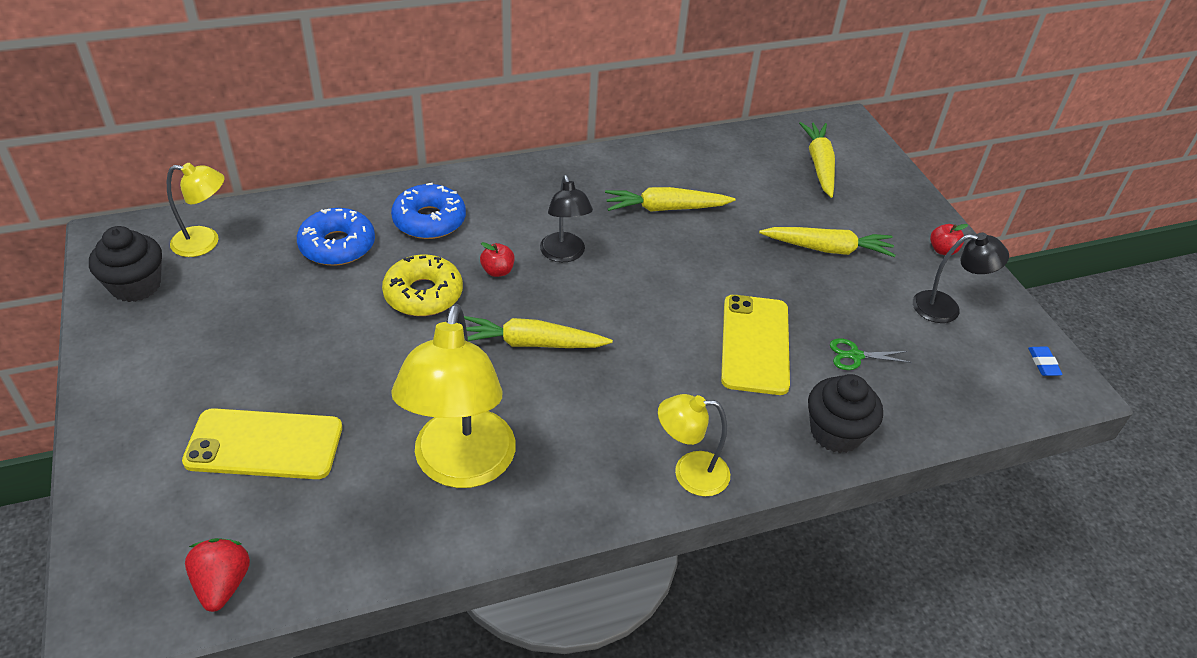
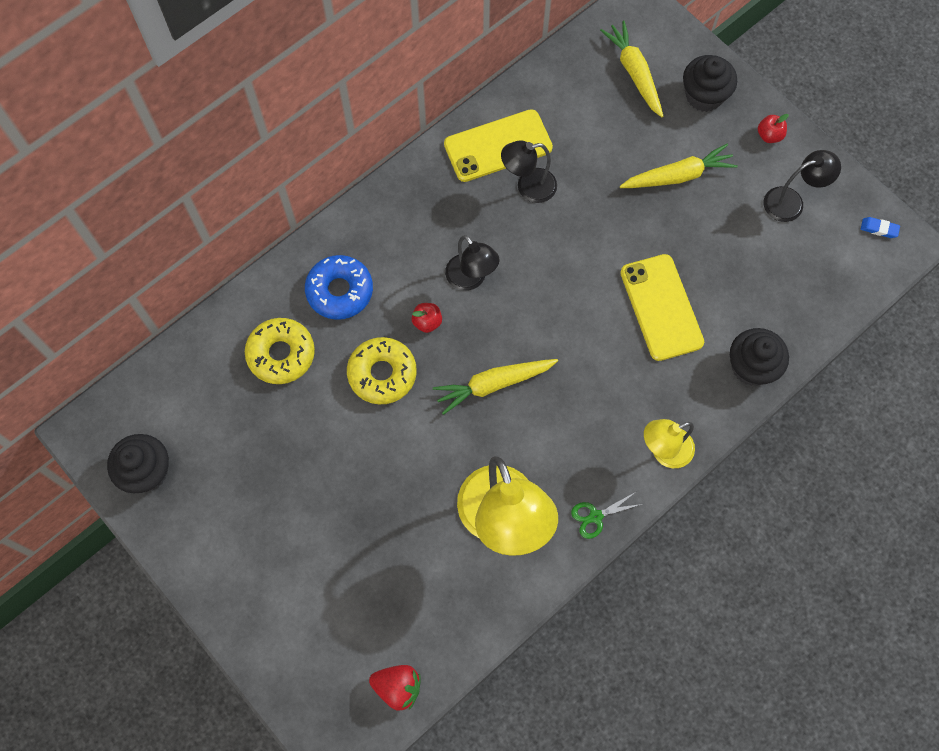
camera: 20 degrees left, 25 degrees up
(205, 242) = (170, 401): yellow lamp -> none
(222, 584) = (398, 687): red strawberry -> red strawberry turned 135 degrees clockwise
(264, 444) = (351, 568): yellow phone -> yellow phone (498, 146)
(337, 245) = (281, 354): blue donut -> yellow donut
(665, 208) = (528, 187): yellow carrot -> black lamp
(855, 356) = (739, 285): green scissors -> green scissors (595, 516)
(884, 201) = (704, 96): none -> black cupcake
(1043, 363) = (879, 229): blue eraser -> blue eraser turned 45 degrees counterclockwise

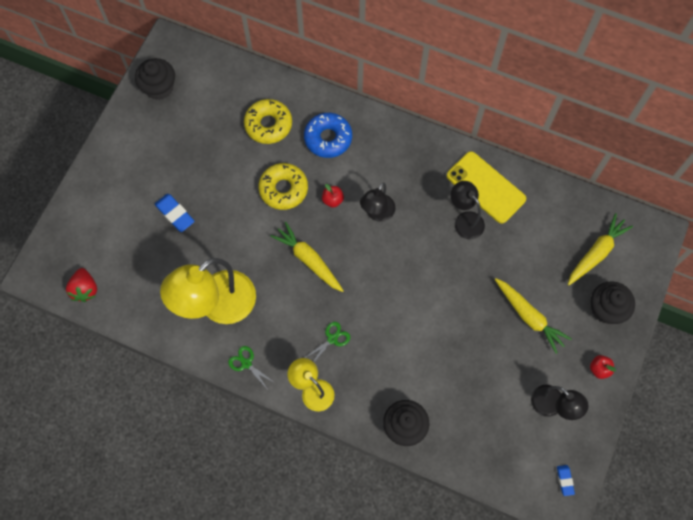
camera: 65 degrees right, 0 degrees up
(347, 524) = (175, 214): none -> blue eraser
(609, 401) = (332, 339): none -> green scissors
(661, 307) = (419, 346): yellow phone -> none

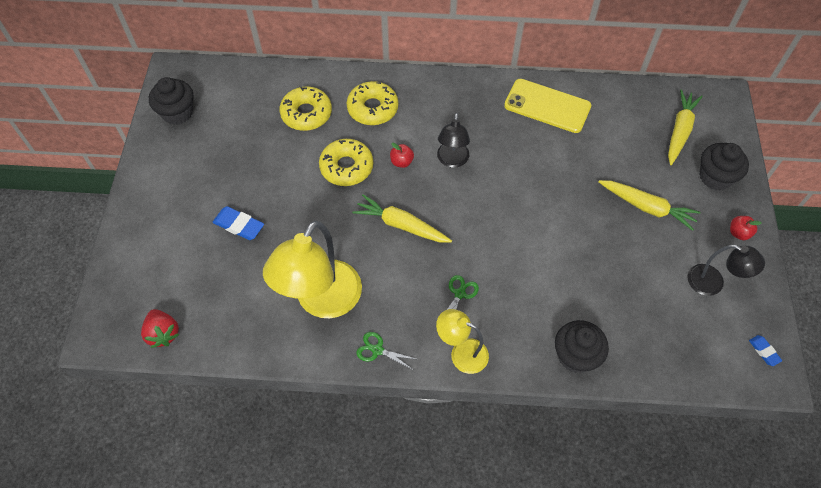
camera: 20 degrees left, 10 degrees down
(328, 138) = (372, 108): blue donut -> yellow donut
(465, 220) = (541, 140): black lamp -> none

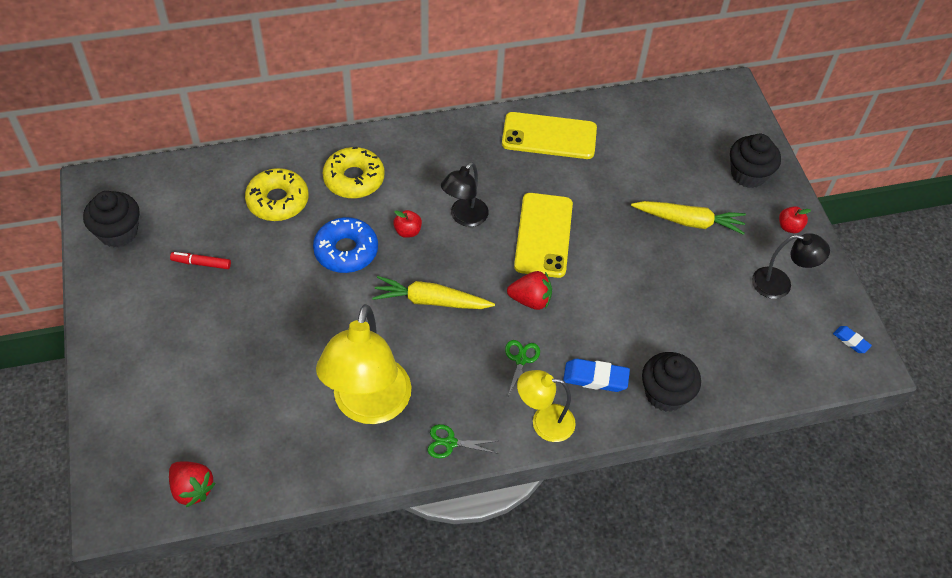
camera: 20 degrees left, 5 degrees down
(231, 151) = (201, 263): none -> red marker
(239, 225) = (241, 345): blue eraser -> blue eraser (595, 378)
(346, 167) = (346, 251): yellow donut -> blue donut
(452, 160) = (464, 217): black lamp -> black lamp turned 45 degrees clockwise
(485, 244) = (530, 300): none -> red strawberry
(514, 190) = (543, 235): none -> yellow phone
(679, 131) = (697, 134): yellow carrot -> none

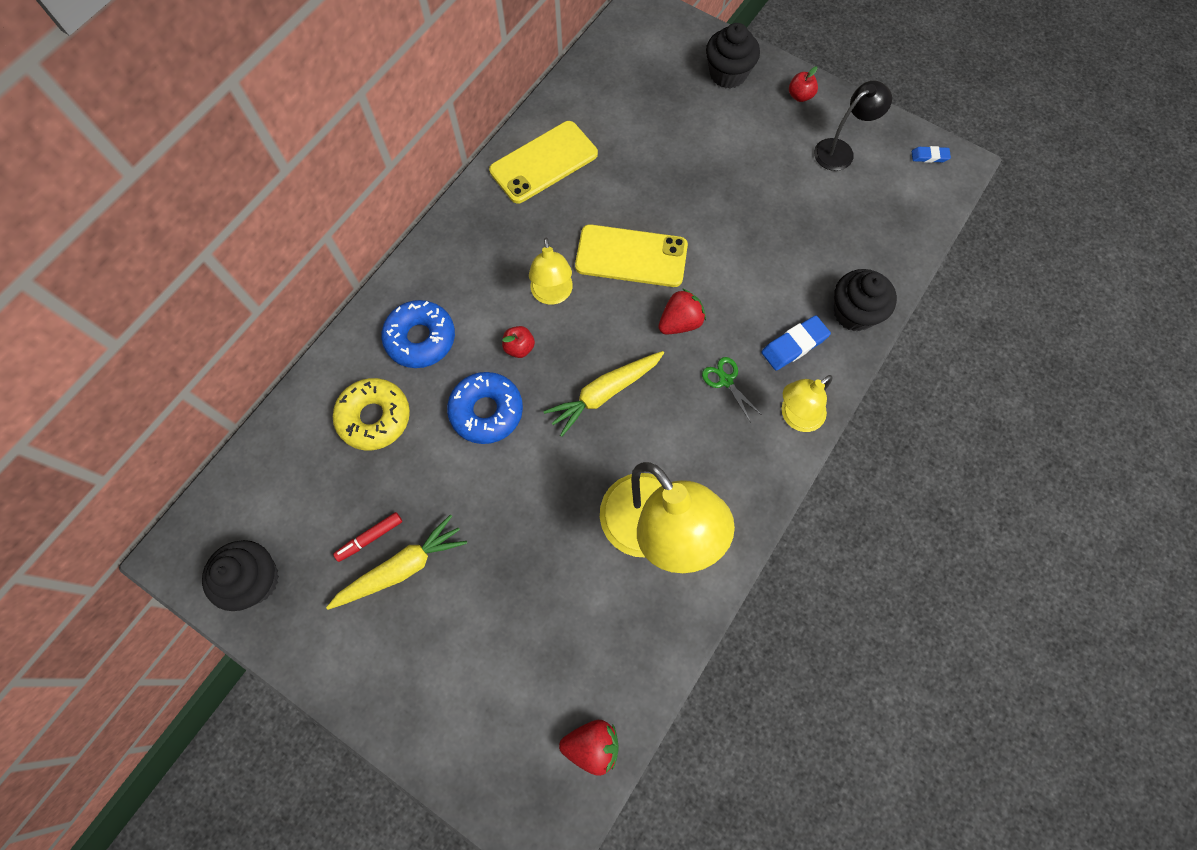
camera: 40 degrees left, 15 degrees up
(354, 179) = (420, 339): yellow donut -> blue donut
(450, 443) = (747, 501): green scissors -> none
(464, 217) = (552, 295): black lamp -> yellow lamp
(543, 235) = (631, 256): yellow phone -> yellow phone turned 45 degrees counterclockwise
(689, 221) = (726, 151): yellow carrot -> yellow carrot (402, 568)

